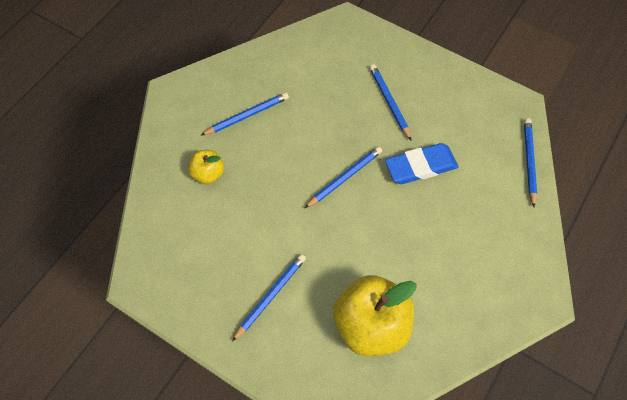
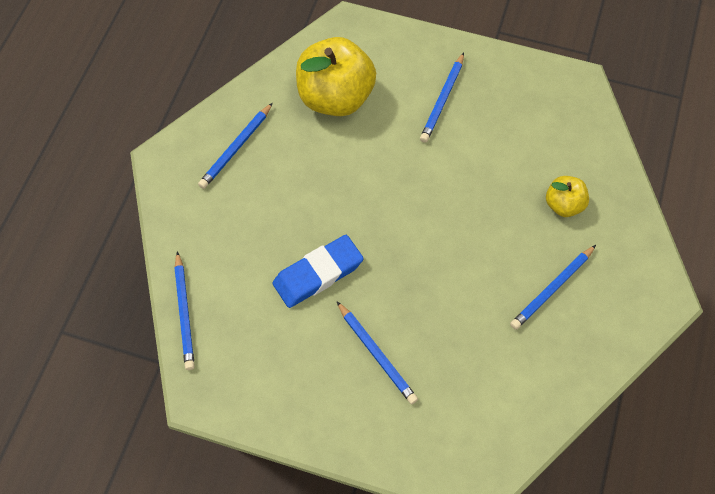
camera: 165 degrees right, 0 degrees up
(344, 178) = (405, 238): blue pencil -> blue pencil (236, 148)

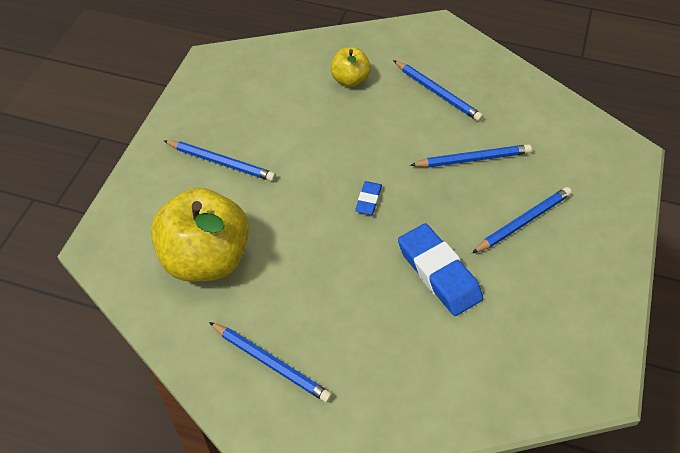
camera: 90 degrees left, 10 degrees down
(184, 313) = (503, 408): blue pencil -> blue pencil (473, 159)
(401, 219) = (368, 200): none -> blue eraser

